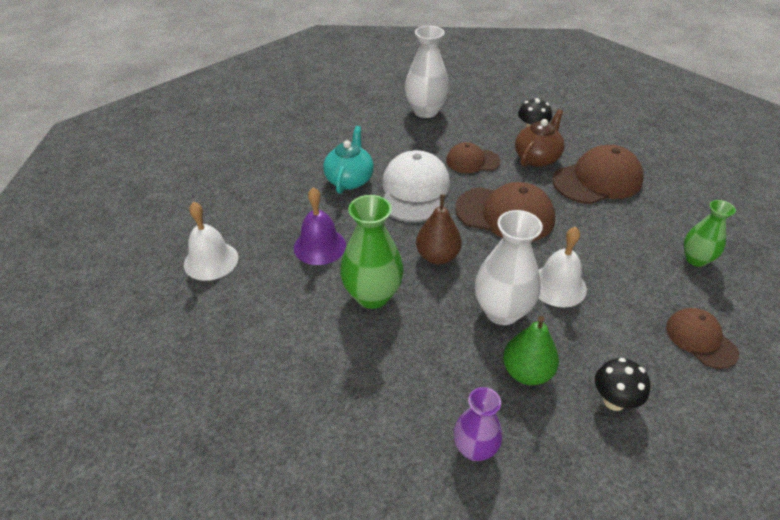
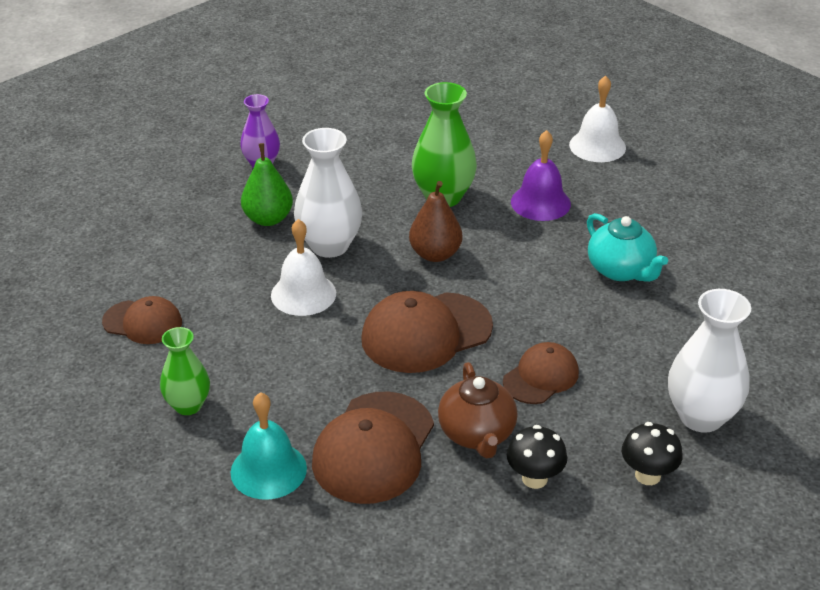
camera: 135 degrees right, 5 degrees down
(414, 190) = (545, 300): white cap -> none
(614, 401) = (188, 238): black mushroom -> black mushroom (647, 475)
(666, 201) = (268, 470): none -> turquoise bell

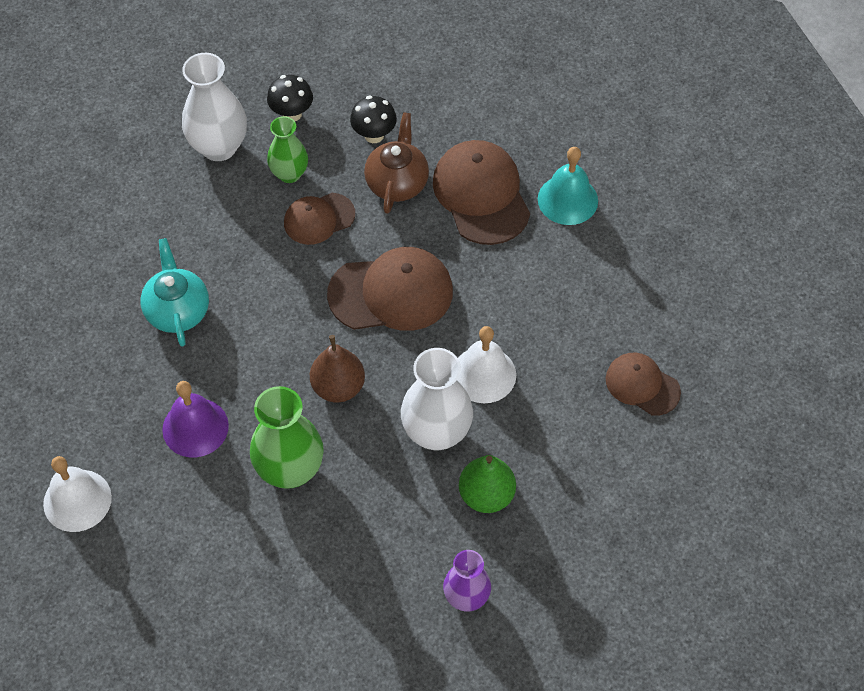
camera: 160 degrees left, 20 degrees up
(188, 405) = (617, 278): green vase -> green vase (289, 174)
(373, 448) = (481, 194): brown cap -> brown cap turned 60 degrees counterclockwise

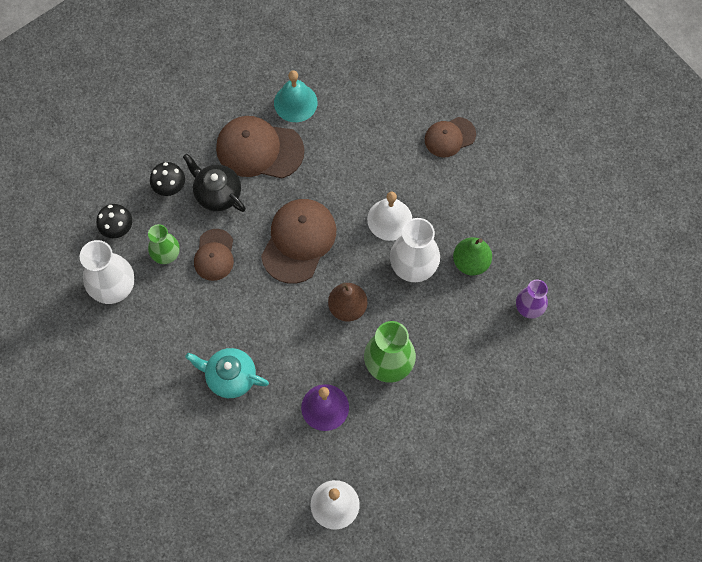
camera: 60 degrees left, 10 degrees up
(397, 183) = (217, 193): brown teapot -> black teapot

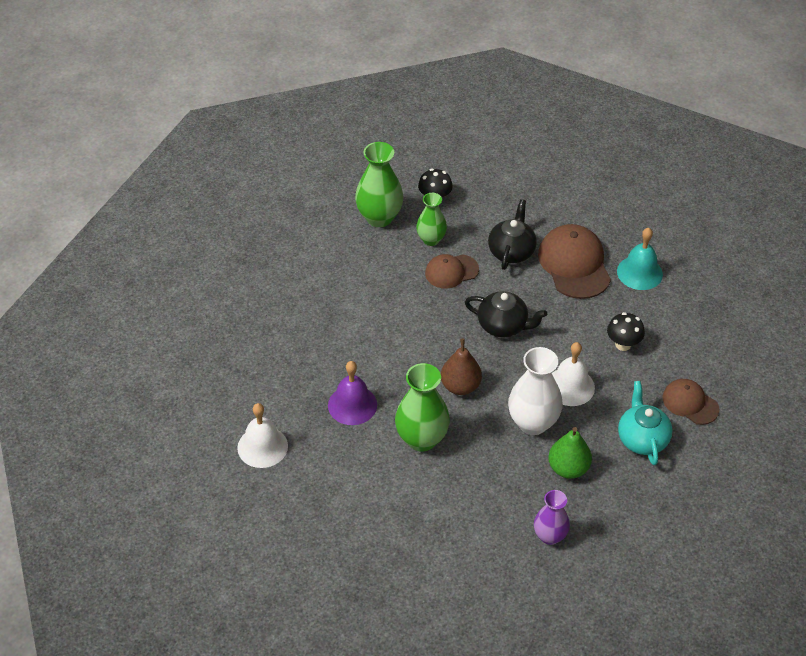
camera: 65 degrees right, 20 degrees down
(114, 288) = (379, 217): white vase -> green vase
(170, 187) = (495, 218): black mushroom -> black mushroom (623, 344)
(230, 377) = (343, 325): turquoise teapot -> turquoise teapot (642, 439)
(299, 241) = (503, 326): brown cap -> black teapot

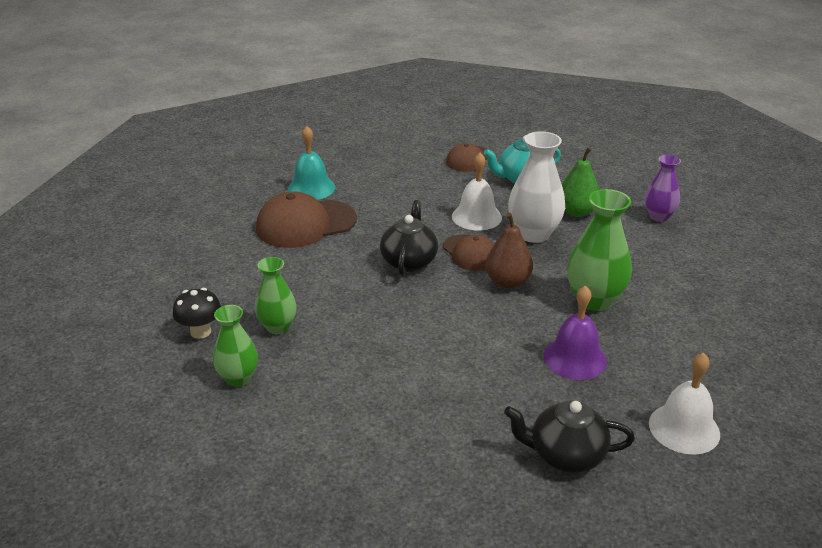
camera: 100 degrees left, 15 degrees down
(379, 217) = (238, 378): green vase -> green vase, size x0.63
(451, 271) = (332, 305): brown cap -> brown cap (470, 253)
(511, 251) = (291, 265): black teapot -> black teapot (565, 455)
(623, 344) = (411, 192): black mushroom -> none

